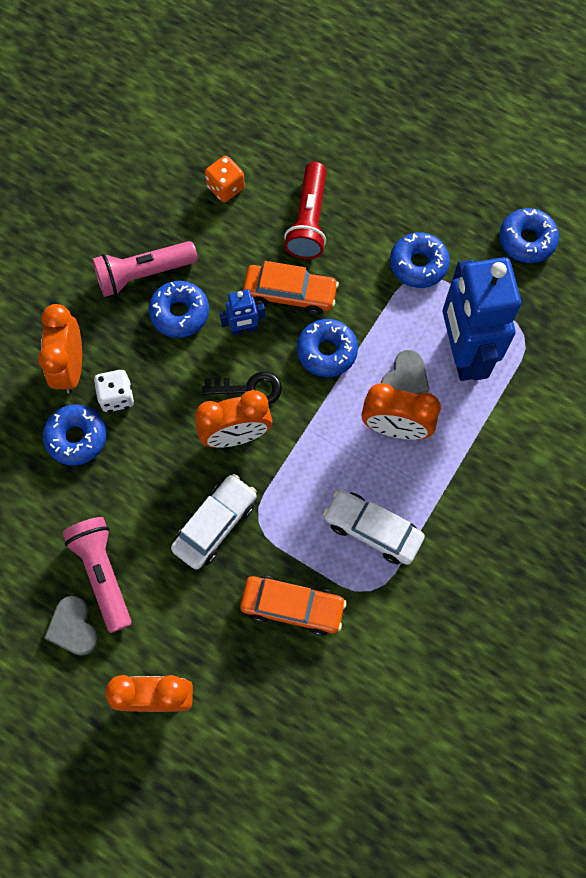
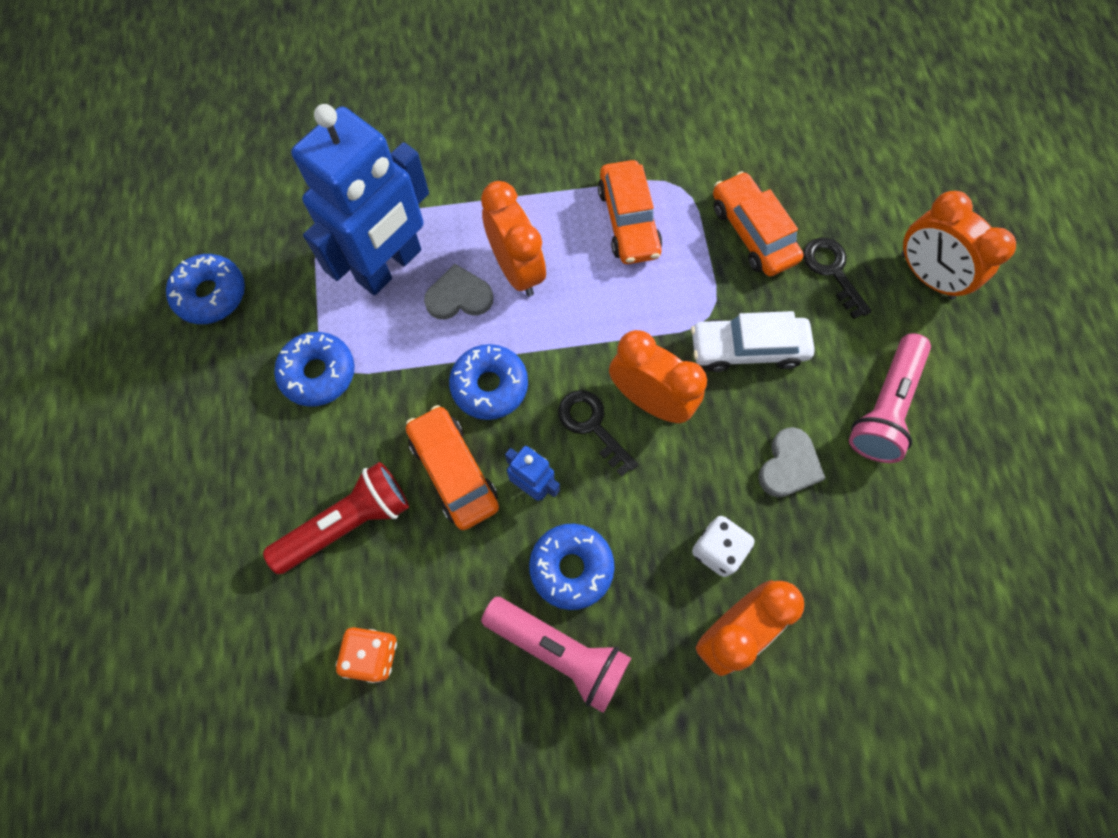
camera: 130 degrees left, 0 degrees up
(73, 627) = (951, 391): grey heart -> grey heart (789, 465)
(76, 437) = (794, 551): blue donut -> none
(218, 634) = (832, 271): none -> black key
(372, 530) = (628, 221): white car -> orange car

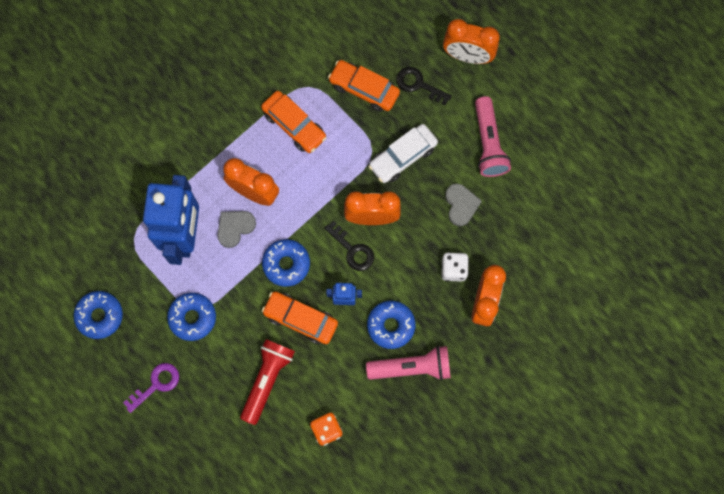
camera: 35 degrees left, 5 degrees up
(205, 427) = (156, 384): none -> purple key
(592, 426) = (352, 250): black key -> black key turned 150 degrees counterclockwise

